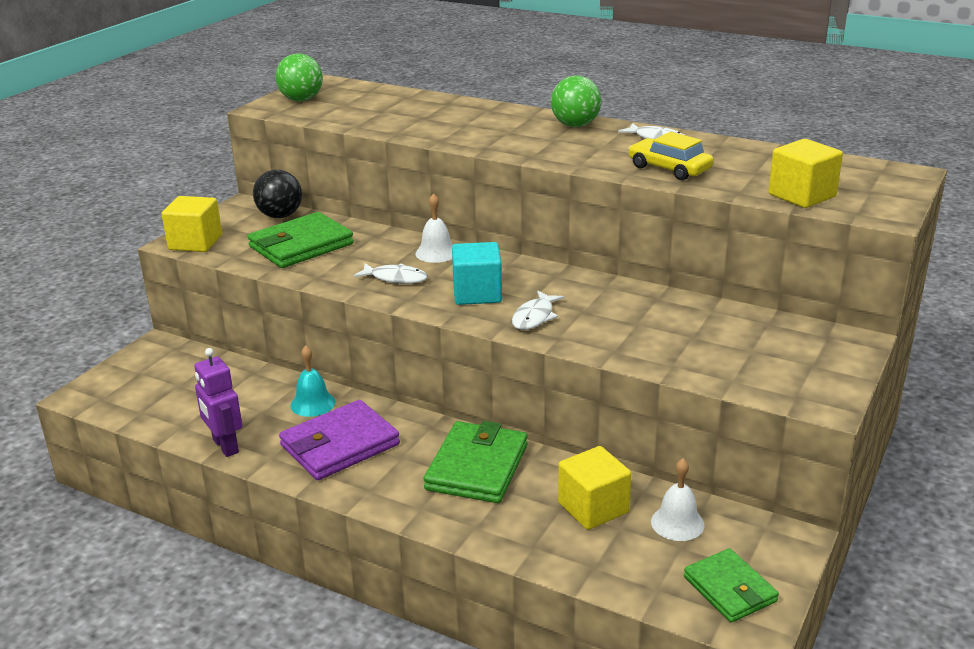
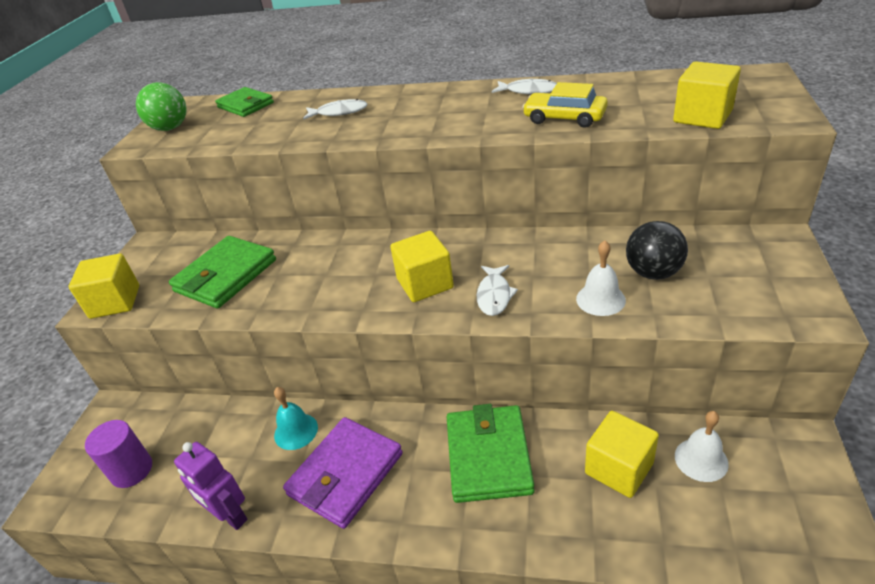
camera: 15 degrees left, 10 degrees up
(157, 393) = (132, 470): none -> purple cylinder
(280, 216) = (189, 247): black ball -> black ball (653, 273)
(395, 278) = (338, 288): white fish -> white fish (339, 112)
(436, 253) = (360, 248): white bell -> white bell (600, 299)
(477, 293) = (425, 283): turquoise cube -> yellow cube
(575, 125) = (446, 94): green ball -> none
(729, 589) = (796, 524): green wallet -> green wallet (245, 105)

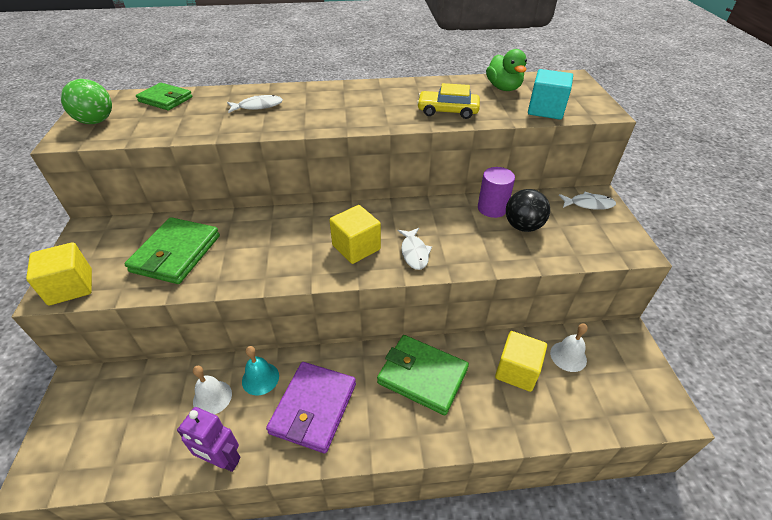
camera: 20 degrees left, 5 degrees up
(132, 470) = (114, 436): purple cylinder -> purple cylinder (492, 208)
(488, 456) = (422, 376): green wallet -> green wallet turned 45 degrees counterclockwise
(528, 91) = (411, 89): white fish -> white fish (588, 204)
(600, 299) = (493, 249): white bell -> white bell (212, 397)
(654, 88) = (503, 88): none -> green duck
(702, 117) = (545, 110): yellow cube -> turquoise cube

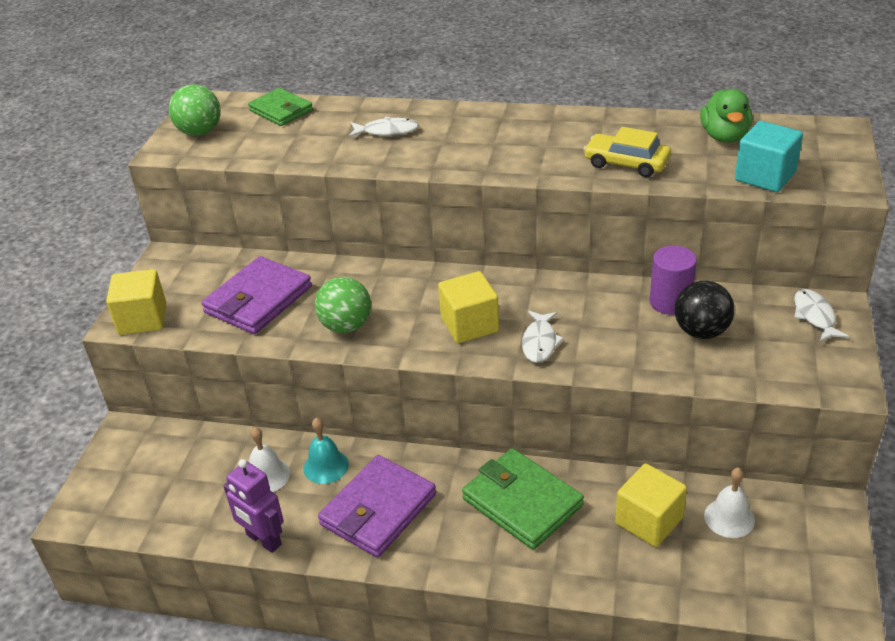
camera: 20 degrees right, 5 degrees down
(176, 253) = (258, 300): green wallet -> purple wallet
(257, 264) = (346, 326): none -> green ball
(588, 204) = (815, 316): white fish -> white fish turned 120 degrees counterclockwise

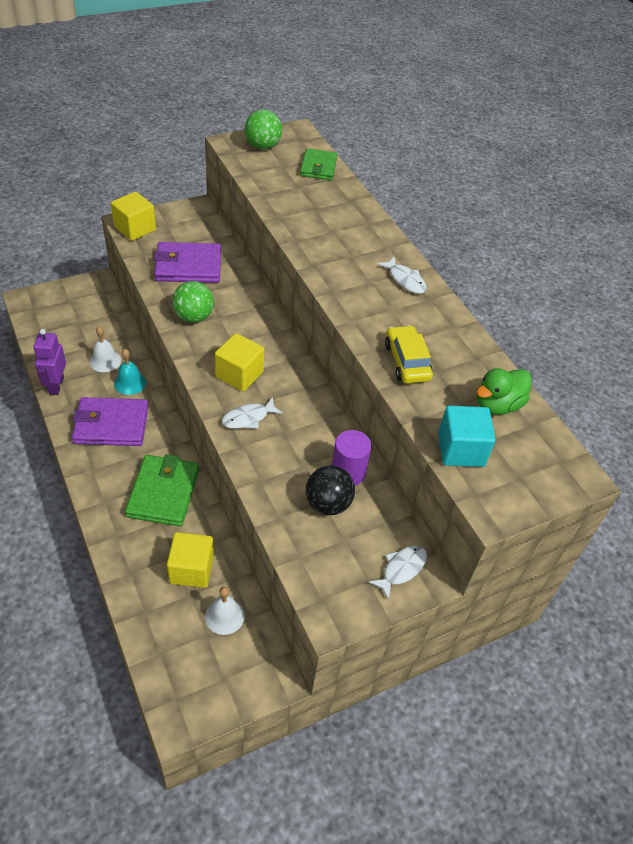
camera: 45 degrees right, 10 degrees up
(387, 131) = (338, 224): white fish -> white fish (405, 280)

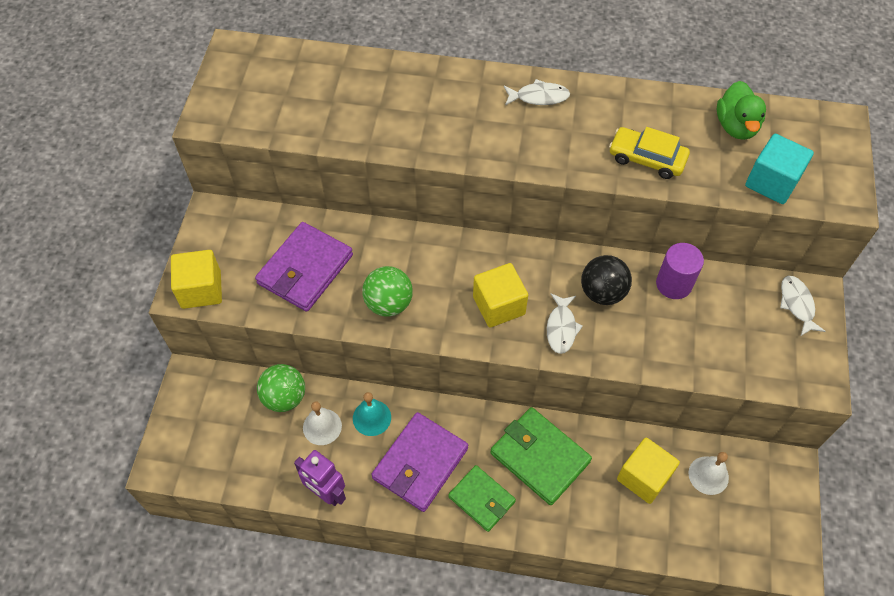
camera: 50 degrees left, 10 degrees up
(263, 146) = (236, 94): green ball -> green ball (284, 397)
(318, 167) = (313, 66): green wallet -> green wallet (481, 499)
(328, 504) = (700, 319): black ball -> black ball (602, 292)

